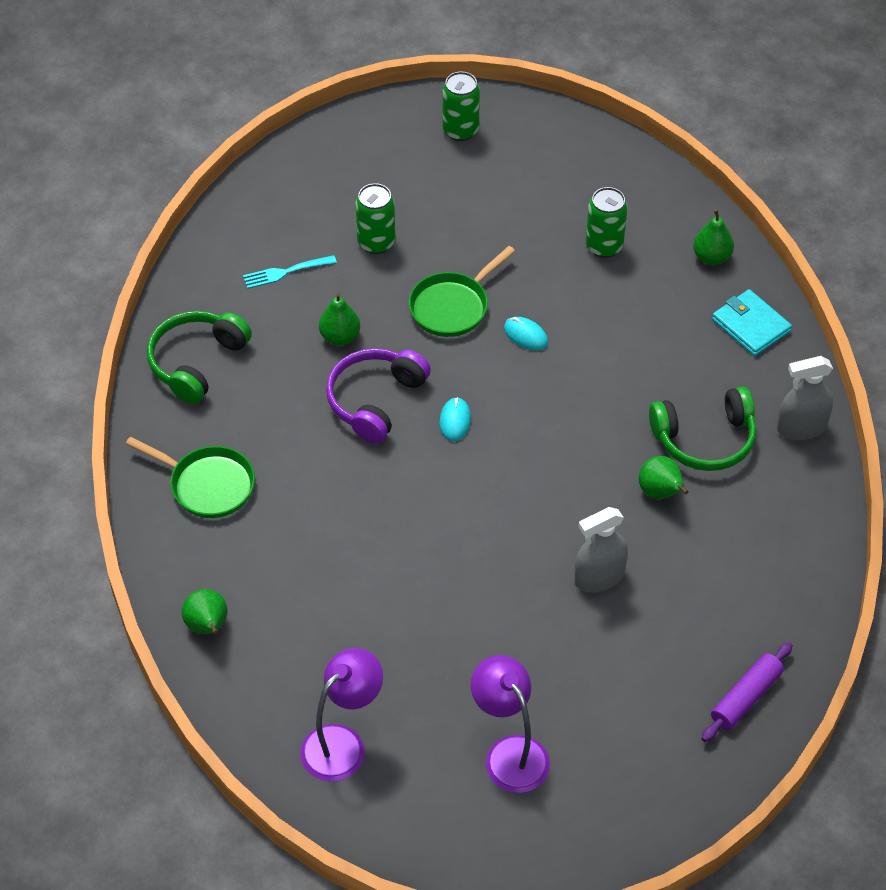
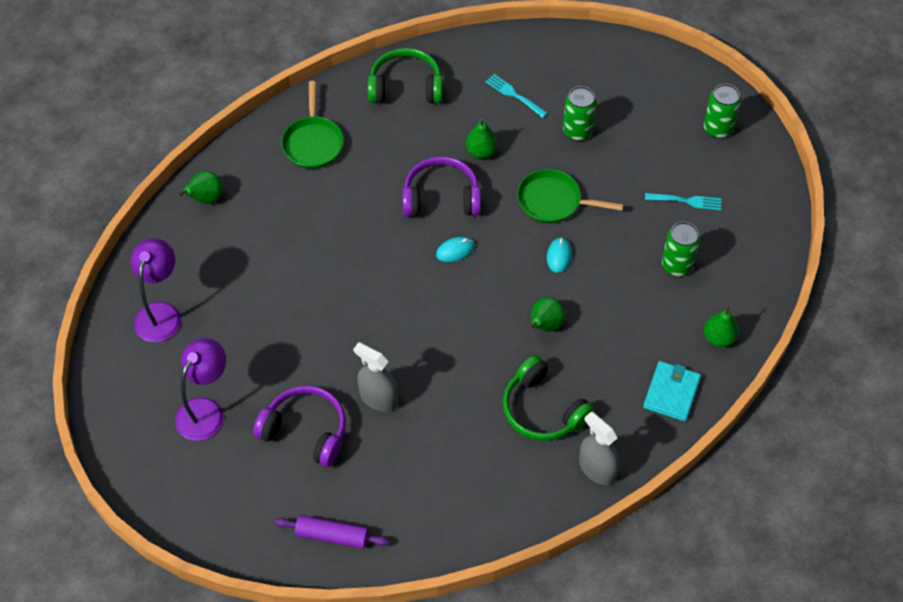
camera: 60 degrees right, 5 degrees up
(342, 743) = (161, 313): purple lamp -> purple lamp turned 90 degrees counterclockwise
(531, 200) = (686, 201): none -> turquoise fork
(599, 665) = (305, 431): none -> purple headphones
(660, 493) = (475, 403): green pear -> green pear (545, 325)

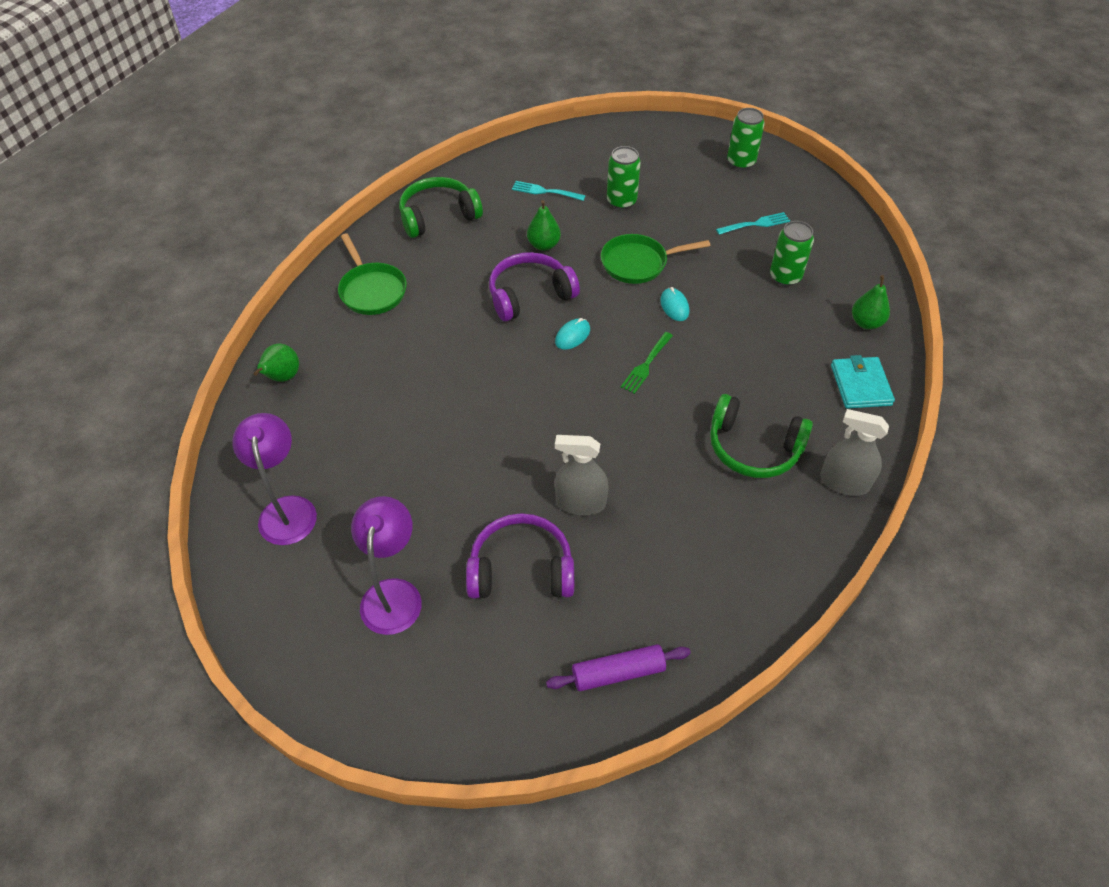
camera: 25 degrees left, 5 degrees down
(501, 301) = (646, 364): none -> green fork
(545, 325) = (702, 370): green pear -> none

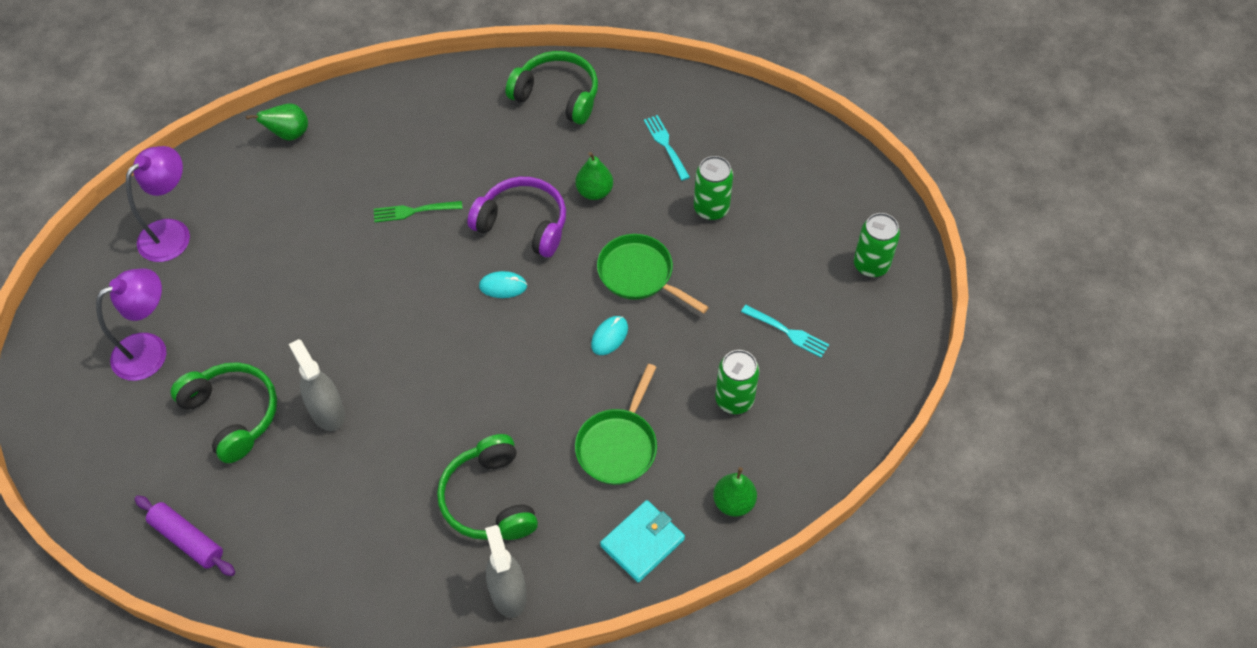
camera: 50 degrees right, 5 degrees up
(371, 290) = (428, 118): green pan -> green pan (618, 445)
(521, 569) = (232, 415): purple headphones -> green headphones
(646, 364) = (518, 360): green fork -> green fork (414, 211)

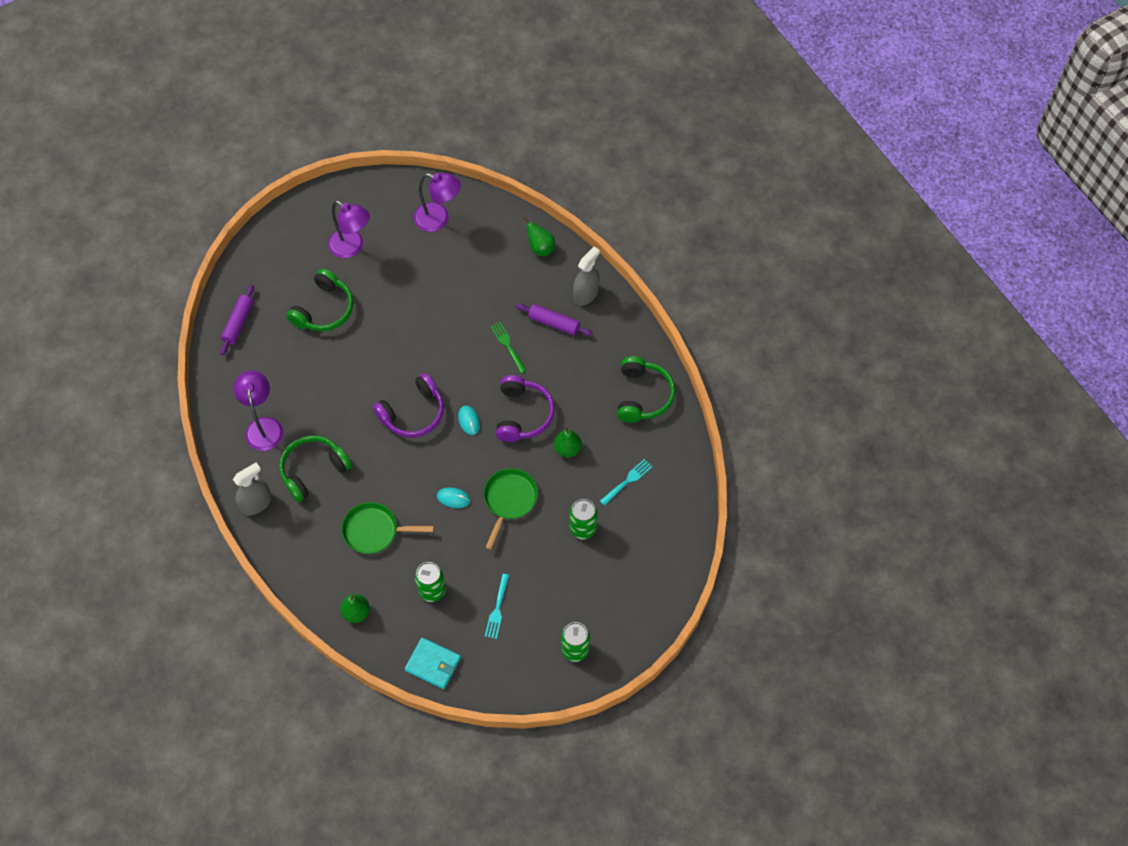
camera: 70 degrees right, 5 degrees up
(327, 411) = (343, 358): grey spray bottle -> grey spray bottle (586, 294)
(384, 549) = (263, 426): none -> purple lamp
(407, 153) = (554, 323): none -> purple rolling pin
(459, 348) = (413, 413): none -> purple headphones
(642, 542) = (312, 567): turquoise wallet -> turquoise wallet (433, 664)

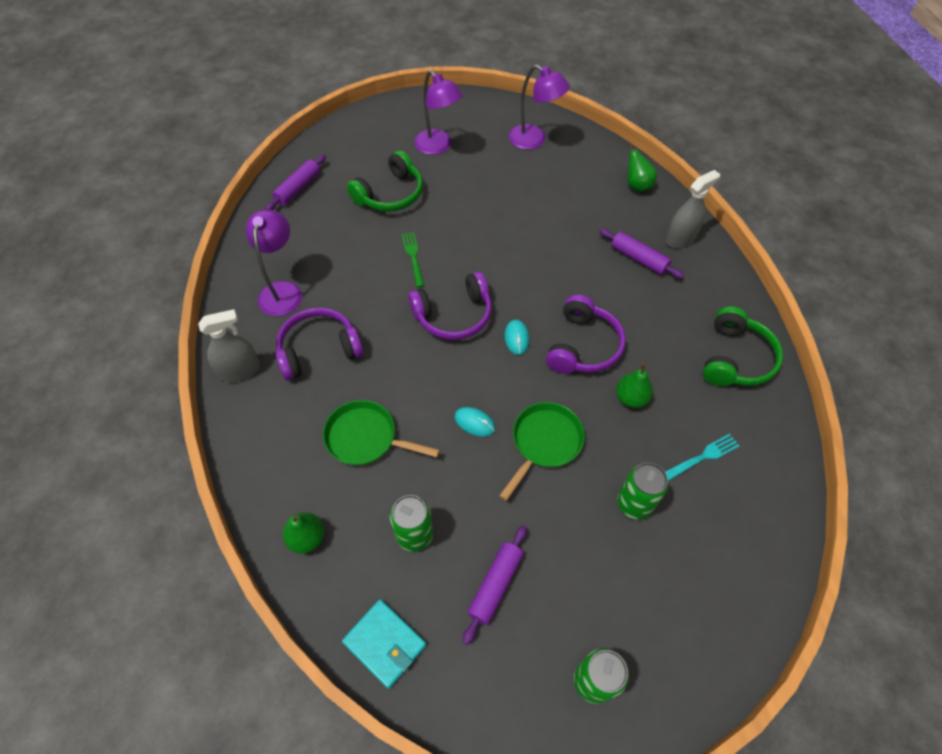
camera: 15 degrees right, 5 degrees down
(313, 470) = (319, 350): green headphones -> purple headphones
(497, 608) = (495, 585): turquoise fork -> purple rolling pin
(508, 346) = (581, 270): green fork -> green fork (413, 257)

